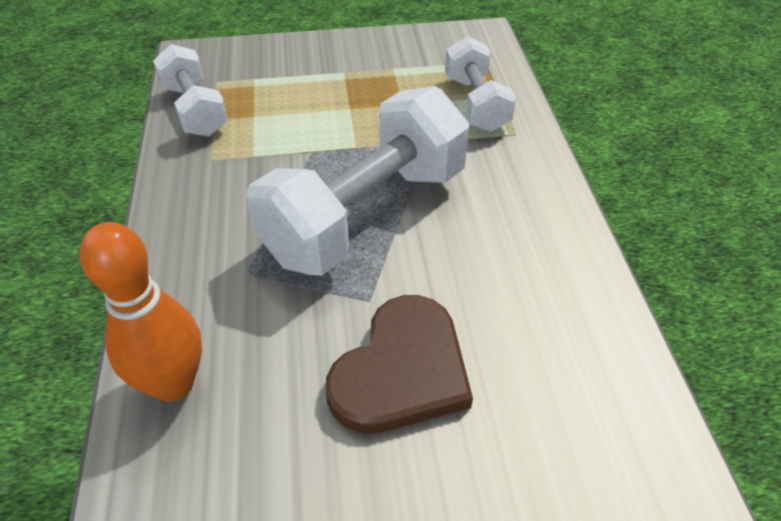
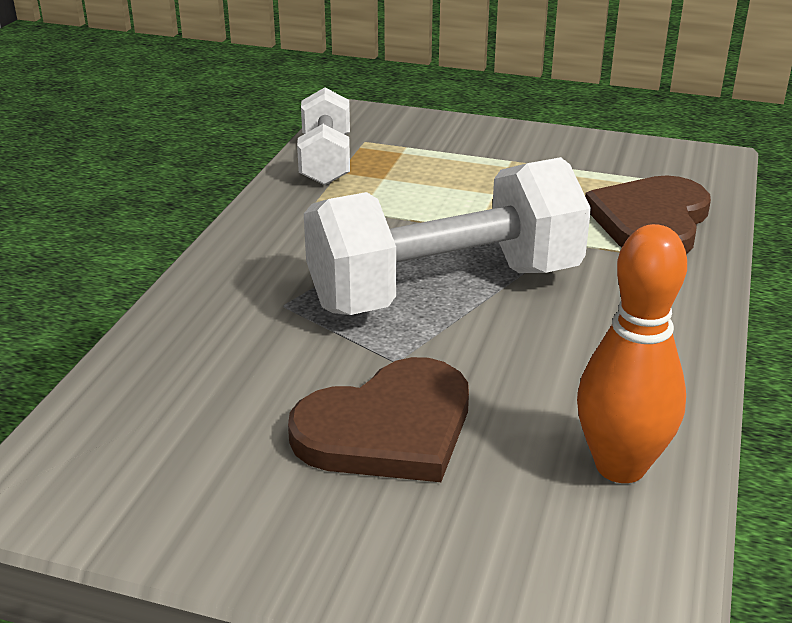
camera: 25 degrees right, 15 degrees down
(173, 383) = (154, 370): orange bowling pin -> orange bowling pin (620, 466)
(476, 104) = (651, 221): white dumbbell -> brown heart

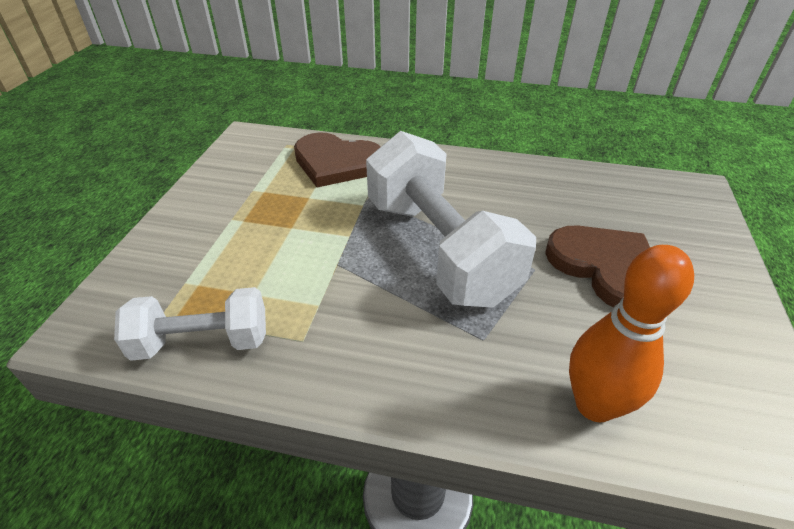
camera: 95 degrees left, 10 degrees up
(620, 466) = (590, 186): orange bowling pin -> orange bowling pin (595, 405)

